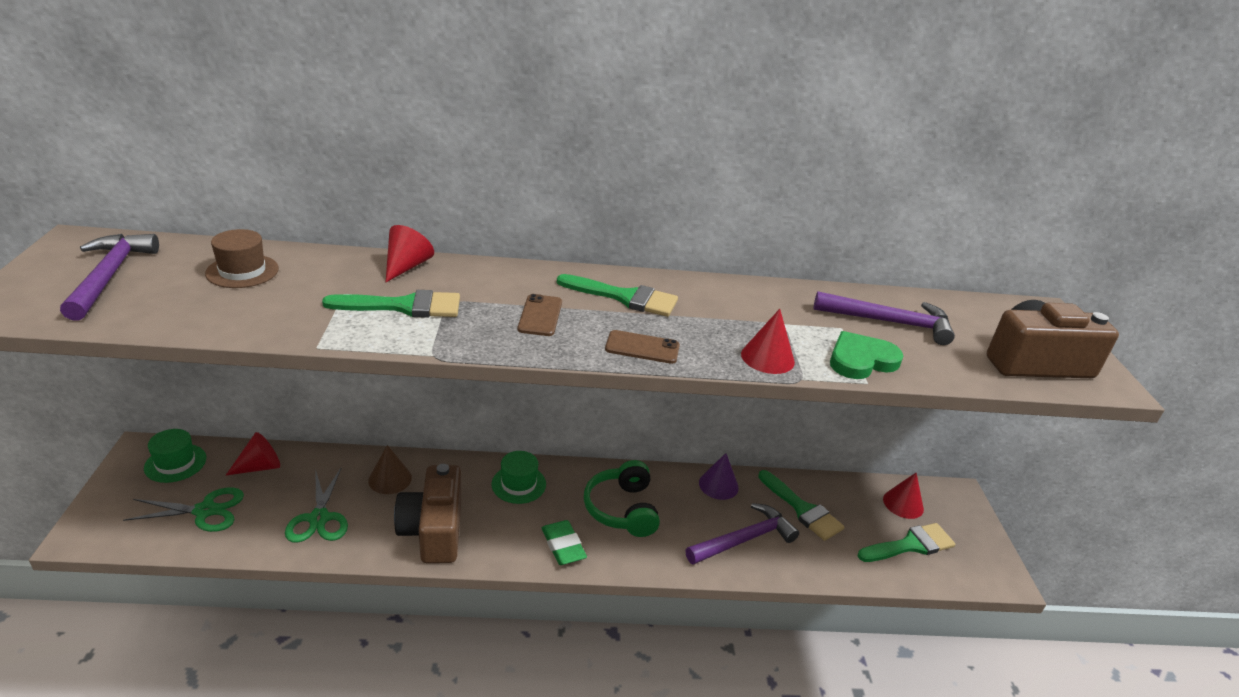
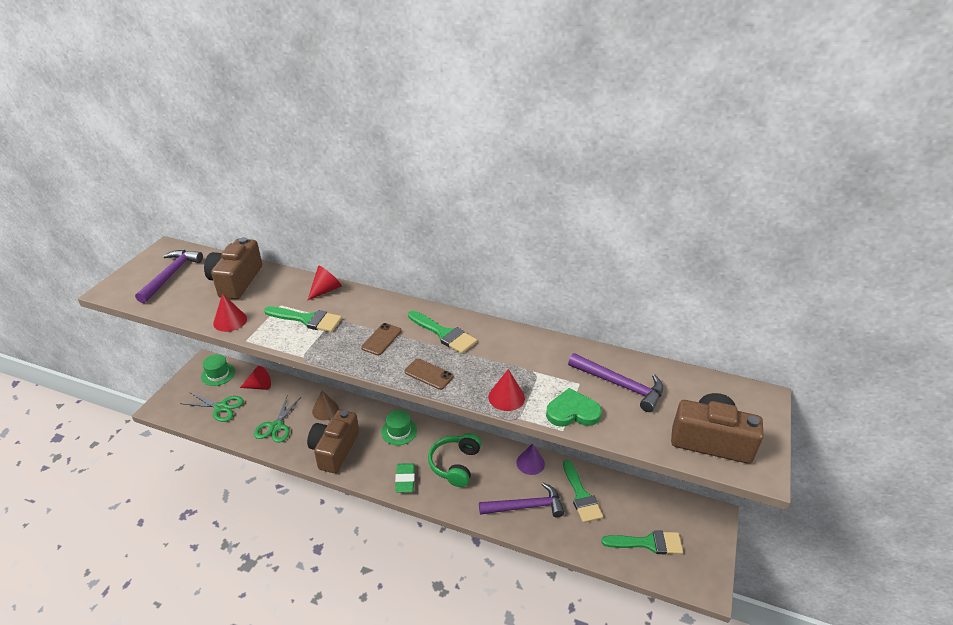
camera: 25 degrees right, 5 degrees up
(242, 271) = (236, 281): brown hat -> brown camera
(903, 504) = (662, 511): red cone -> red cone (230, 321)

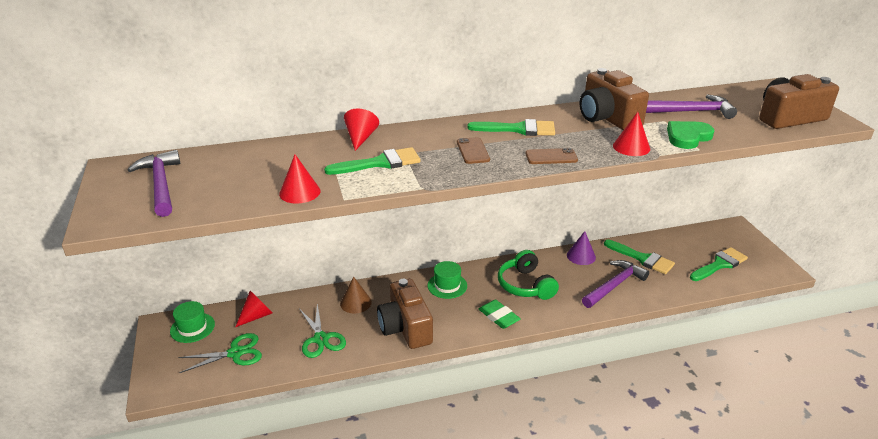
camera: 35 degrees left, 5 degrees down
(236, 281) = (251, 163): brown camera -> brown camera (607, 118)

